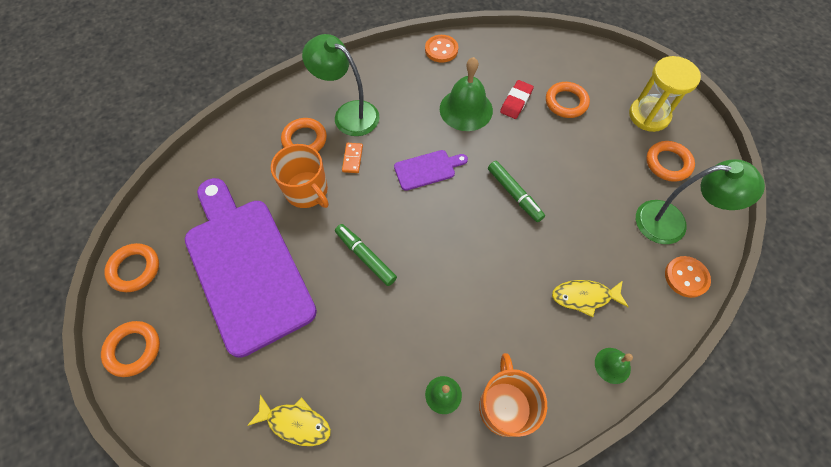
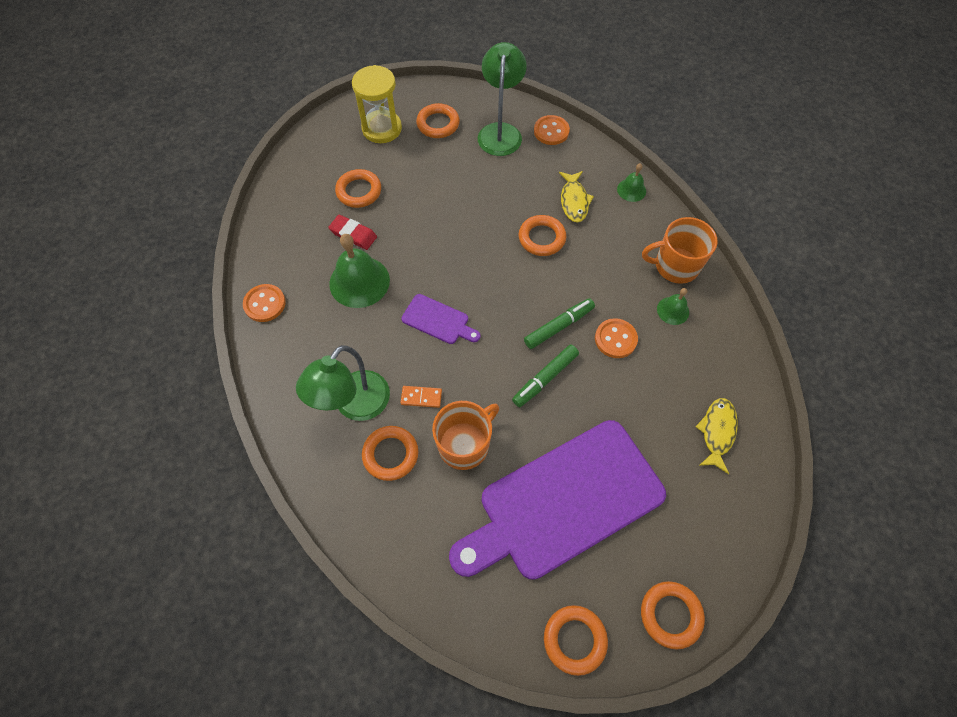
camera: 90 degrees left, 0 degrees up
(407, 327) = (615, 339): none -> orange button
(427, 169) = (438, 320): purple cutting board -> purple cutting board turned 135 degrees clockwise
(514, 194) = (470, 244): green marker -> green marker (559, 326)
(529, 260) = (542, 238): none -> orange ring

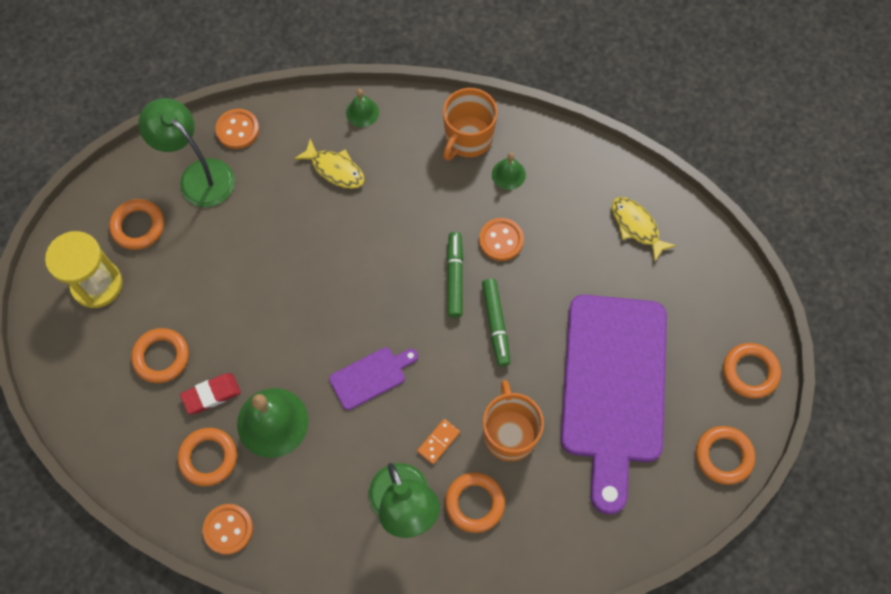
camera: 55 degrees left, 5 degrees up
(542, 238) = (353, 226): orange ring -> orange ring (208, 458)

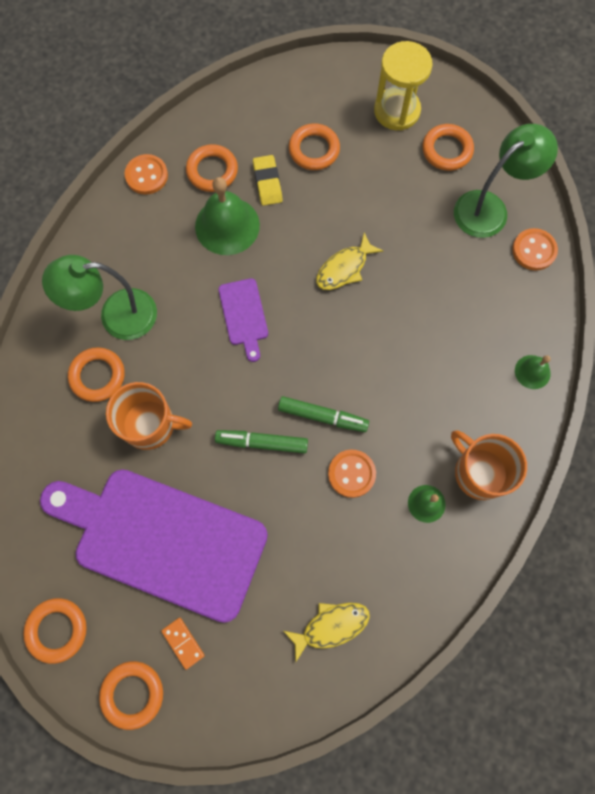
camera: 105 degrees right, 5 degrees up
(211, 394) = (267, 182): red eraser -> yellow eraser
(335, 169) = (470, 330): yellow fish -> yellow fish (344, 268)
(438, 442) = (163, 359): orange domino -> orange domino (183, 643)

